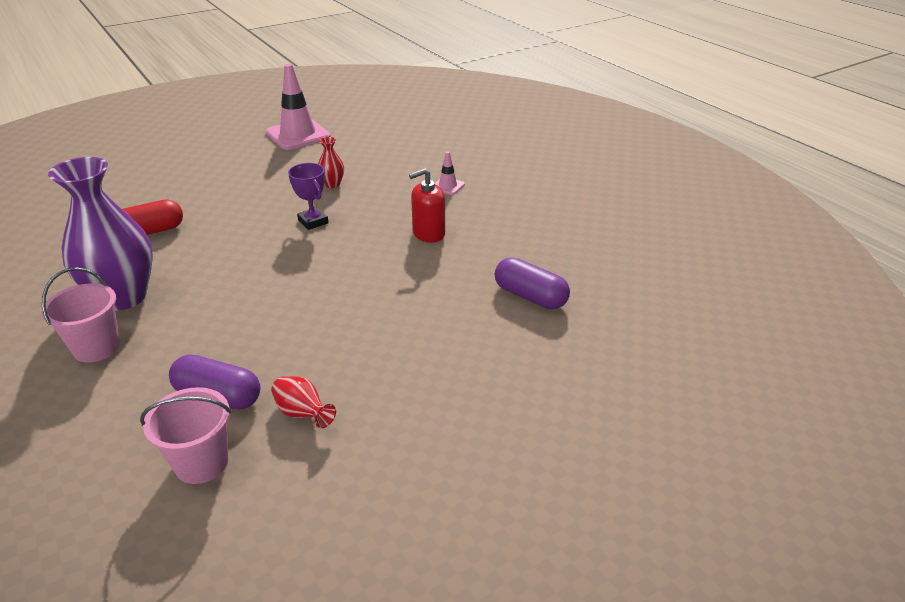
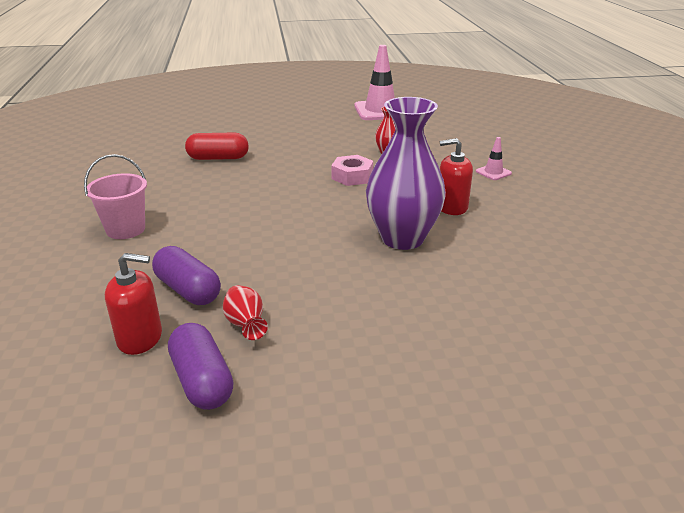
camera: 25 degrees right, 5 degrees down
(123, 297) = (169, 199): purple vase -> purple vase (402, 238)
(201, 463) = (140, 338): pink bucket -> red soap dispenser
(313, 221) = (352, 176): purple trophy -> pink nut
(530, 296) = (525, 284): purple capsule -> purple capsule (202, 381)

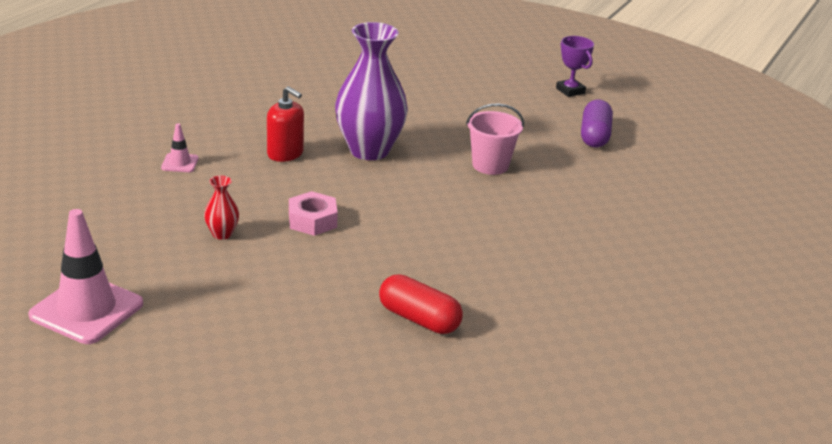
camera: 145 degrees left, 0 degrees up
(125, 229) = (590, 259): pink bucket -> pink bucket (490, 165)
(140, 338) = (619, 169): red soap dispenser -> none
(188, 290) = (569, 184): purple capsule -> none
(246, 325) = (547, 149): red vase -> none
(307, 474) = (570, 91): none -> purple trophy

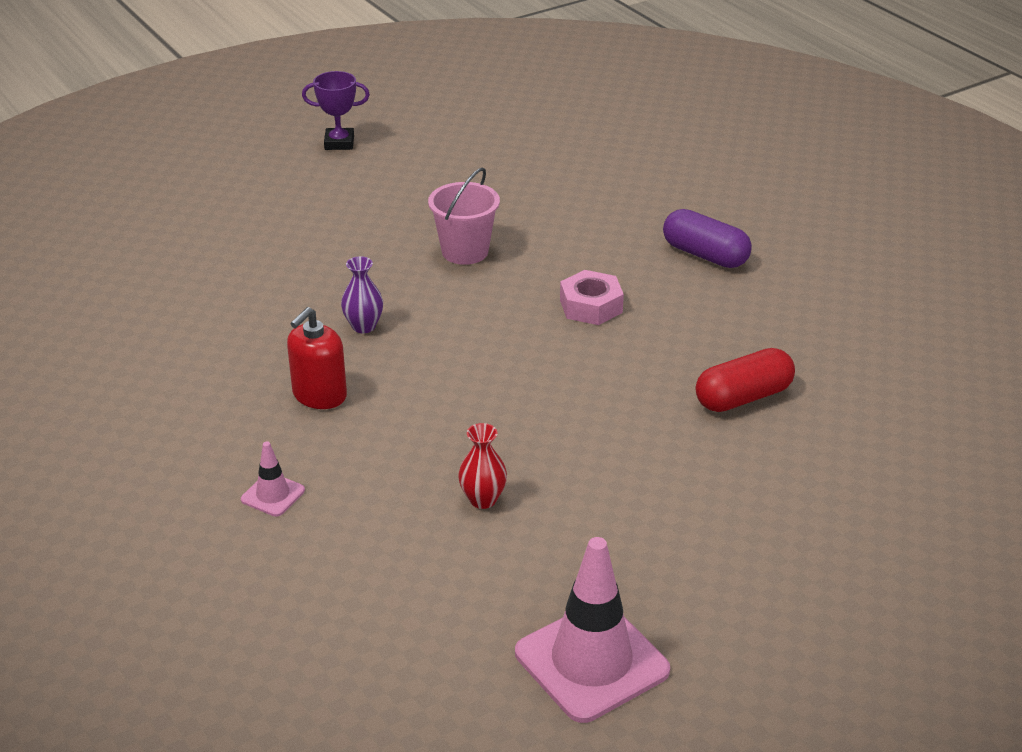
camera: 60 degrees left, 5 degrees up
(285, 153) = (319, 395): red soap dispenser -> red soap dispenser turned 150 degrees clockwise
(312, 220) = (498, 417): pink nut -> pink nut (591, 306)
(369, 150) = (363, 326): purple vase -> purple vase, size x0.42
(594, 136) = (453, 164): purple capsule -> purple capsule (705, 255)

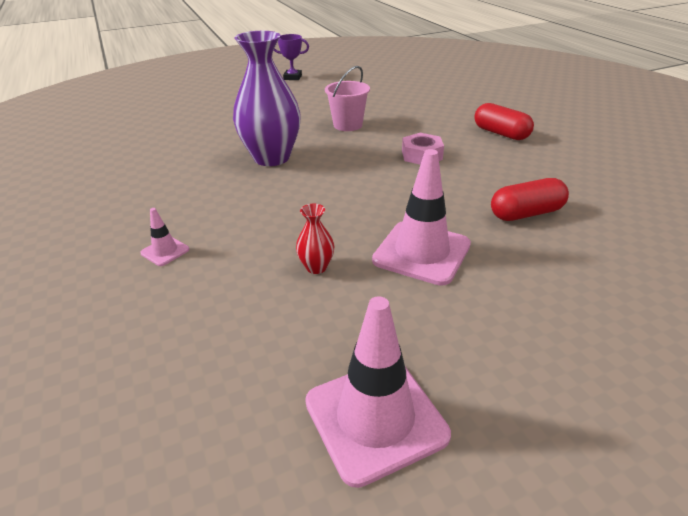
camera: 10 degrees right, 0 degrees up
(319, 395) = (227, 193): red soap dispenser -> none
(363, 326) = (271, 158): purple vase -> purple vase, size x2.36
(613, 467) = (421, 252): none -> pink traffic cone
(705, 255) = (500, 133): purple capsule -> red capsule

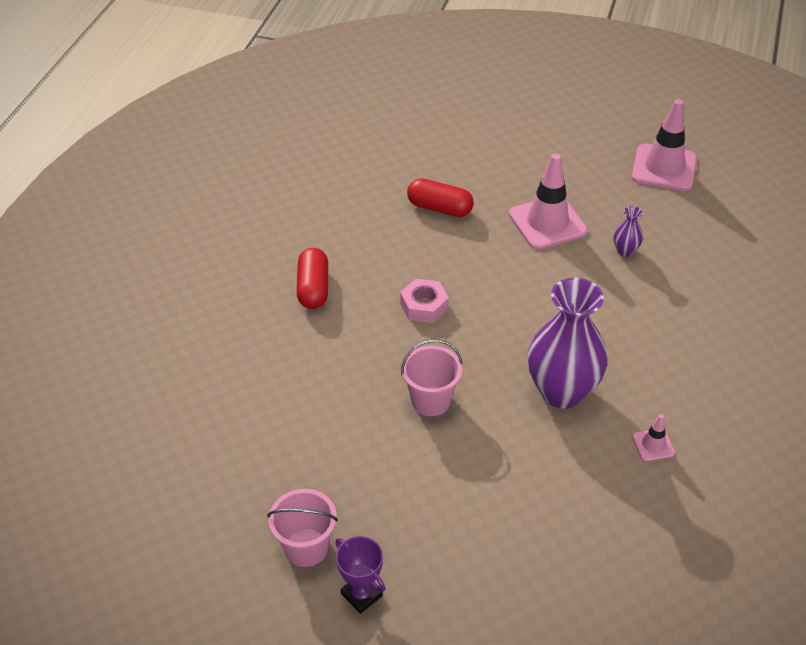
camera: 140 degrees left, 10 degrees up
(165, 251) = (723, 324): pink traffic cone -> pink traffic cone (653, 445)
(316, 267) = (625, 251): red vase -> purple vase
(334, 77) = (306, 547): none -> pink bucket

